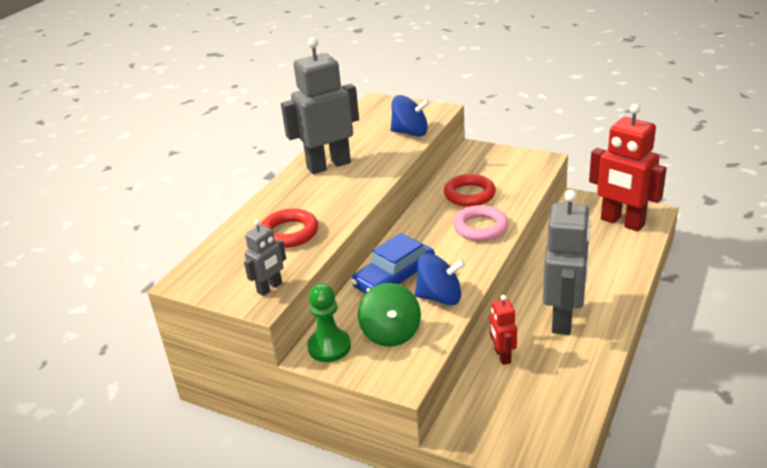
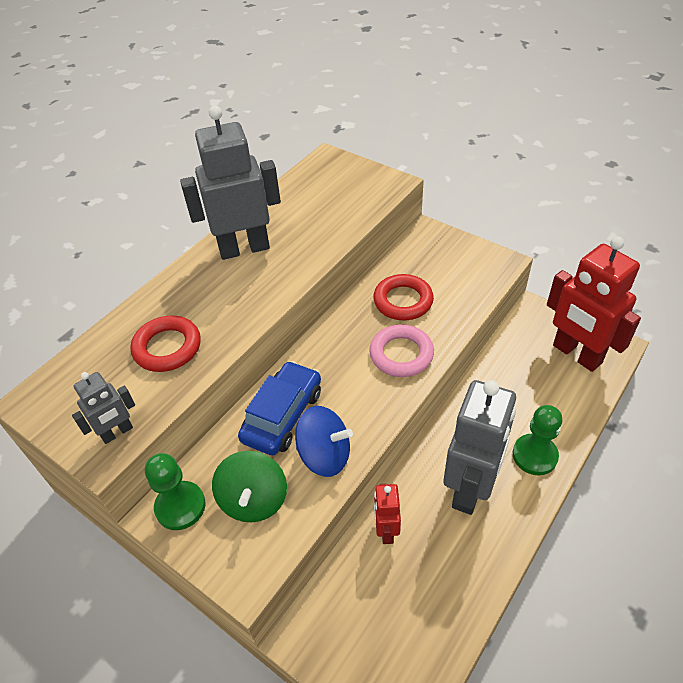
camera: 10 degrees right, 15 degrees up
(394, 279) = (282, 415): blue car -> blue car turned 150 degrees clockwise
(410, 133) = (350, 213): blue spinning top -> none
(609, 290) = (534, 455): none -> green pawn

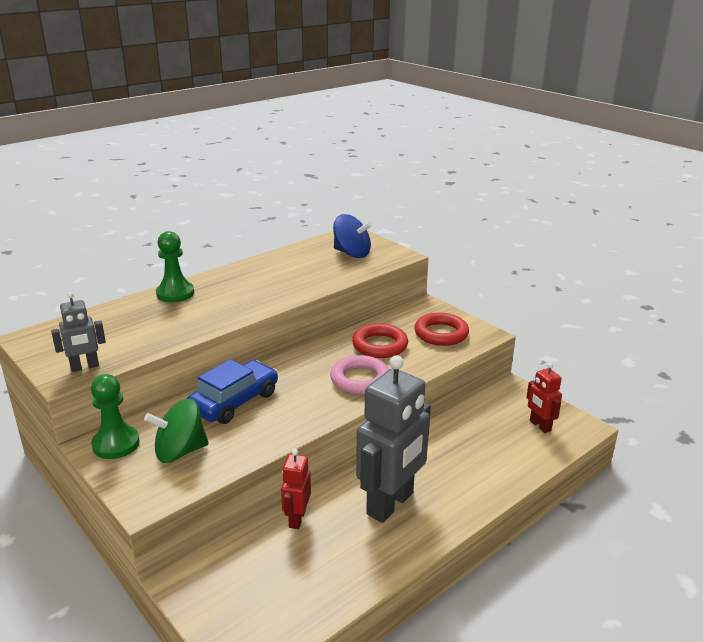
camera: 10 degrees right, 20 degrees down
(167, 347) = (154, 324): red ring -> red ring (441, 334)
(244, 248) = (250, 276): grey robot -> none
(254, 500) = (180, 451): green spinning top -> green spinning top turned 60 degrees clockwise
(324, 455) = (257, 433): blue spinning top -> blue spinning top (352, 253)
(534, 455) = (464, 492): green pawn -> green pawn (175, 293)
(576, 354) = (540, 426): red robot -> red robot, size x0.49

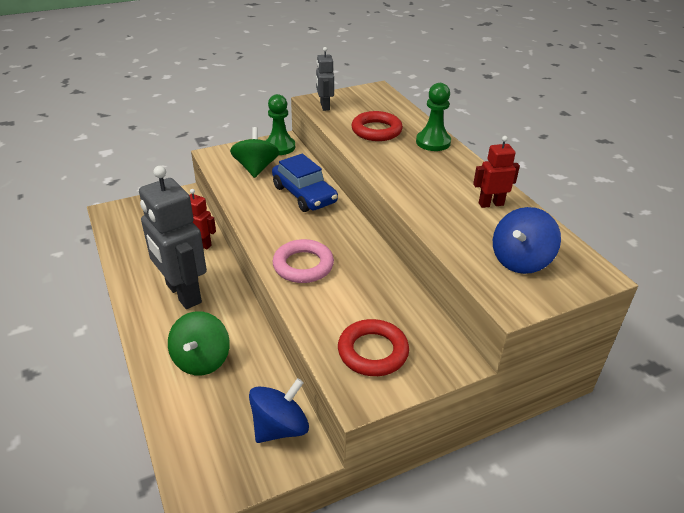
camera: 105 degrees right, 10 degrees up
(380, 345) = (363, 293): red ring -> red ring (376, 130)
(469, 461) = (201, 360): none -> green spinning top
(502, 402) = (280, 427): none -> blue spinning top
(540, 426) = (221, 446): red robot -> red robot (491, 204)

